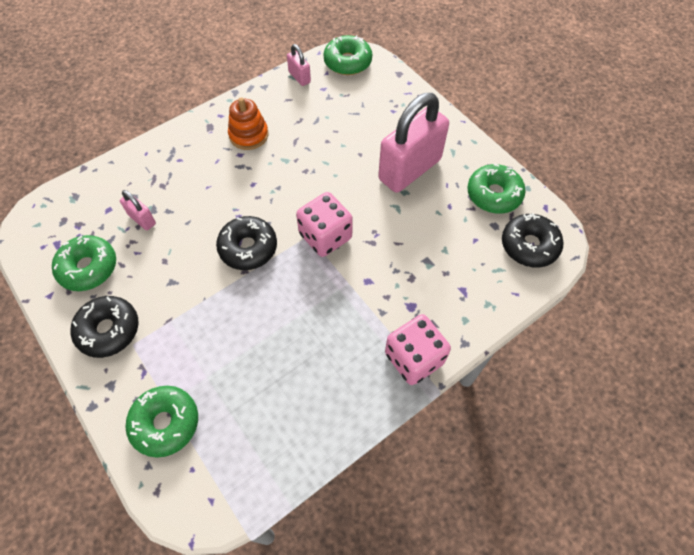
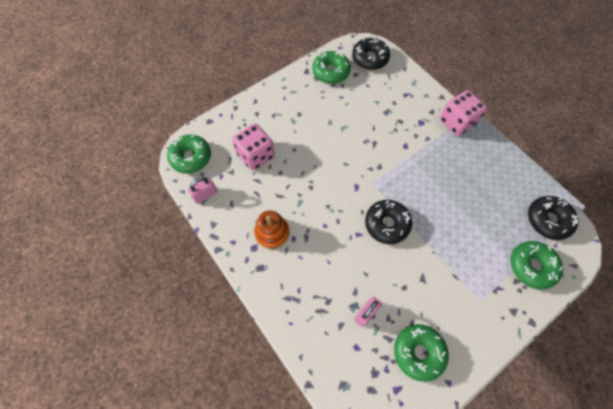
camera: 90 degrees left, 5 degrees up
(108, 330) = (471, 321): black donut -> black donut (548, 220)
(325, 236) = (372, 172): pink dice -> pink dice (256, 155)
(409, 169) = (310, 118): pink padlock -> none

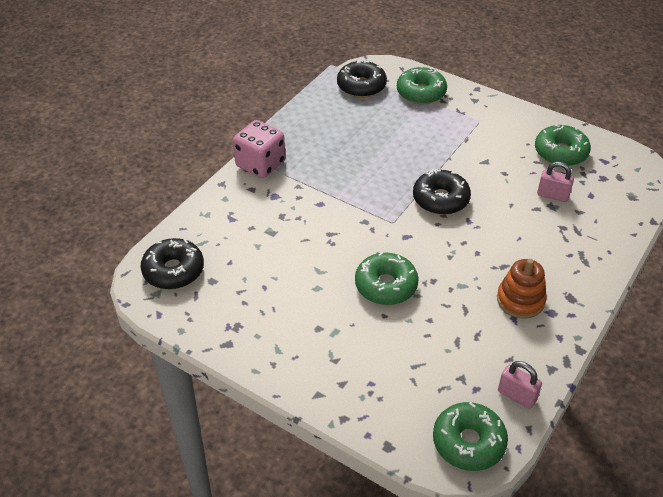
camera: 110 degrees left, 20 degrees down
(256, 155) = (418, 357): pink dice -> none
(331, 72) = (218, 311): green donut -> green donut (386, 285)

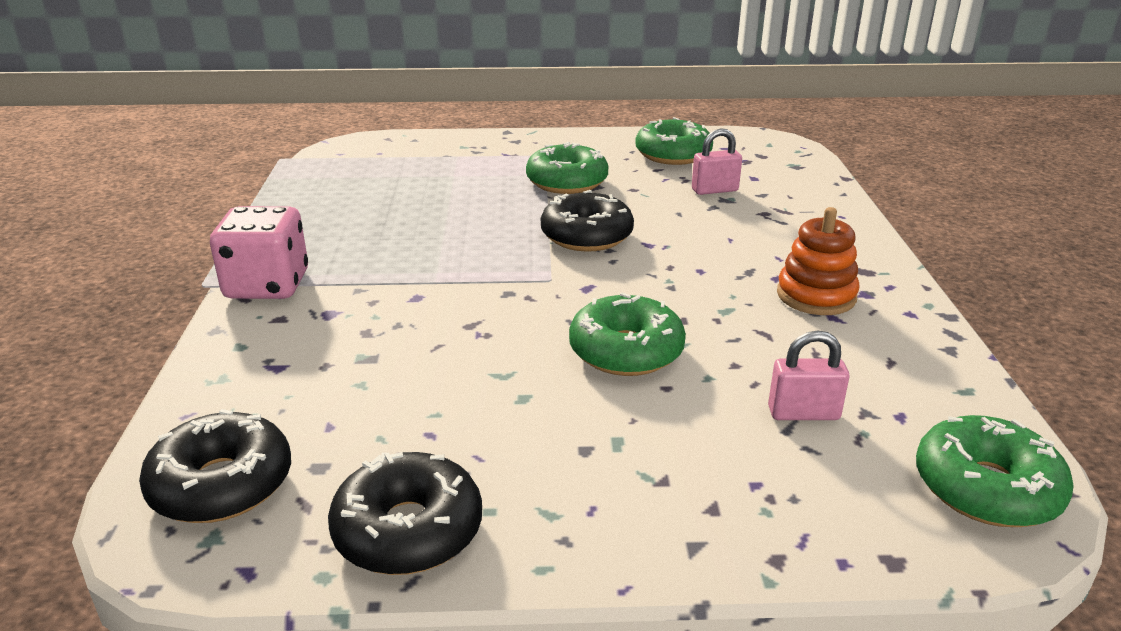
camera: 35 degrees left, 15 degrees down
(361, 86) = (348, 166): black donut -> black donut (408, 530)
(421, 92) = (439, 151): green donut -> green donut (567, 182)
(517, 395) = (958, 398): pink padlock -> pink padlock (803, 413)

